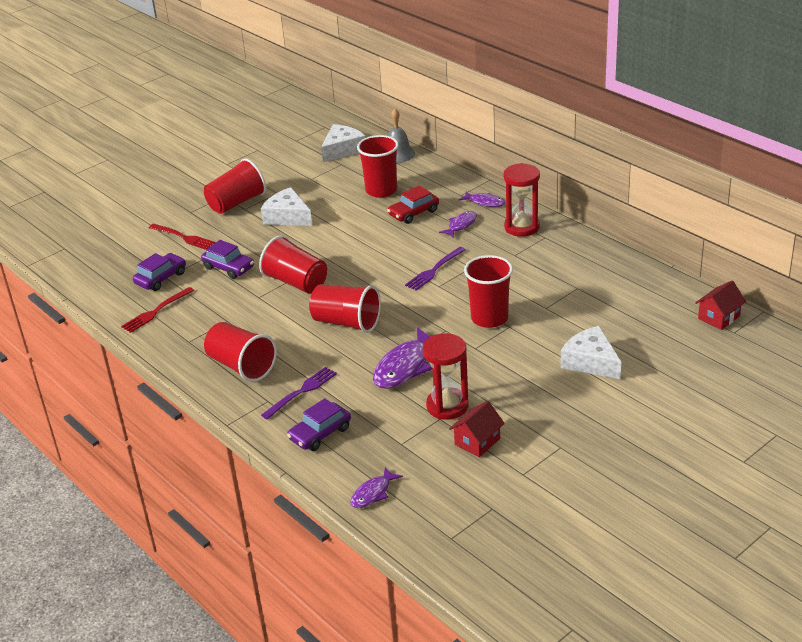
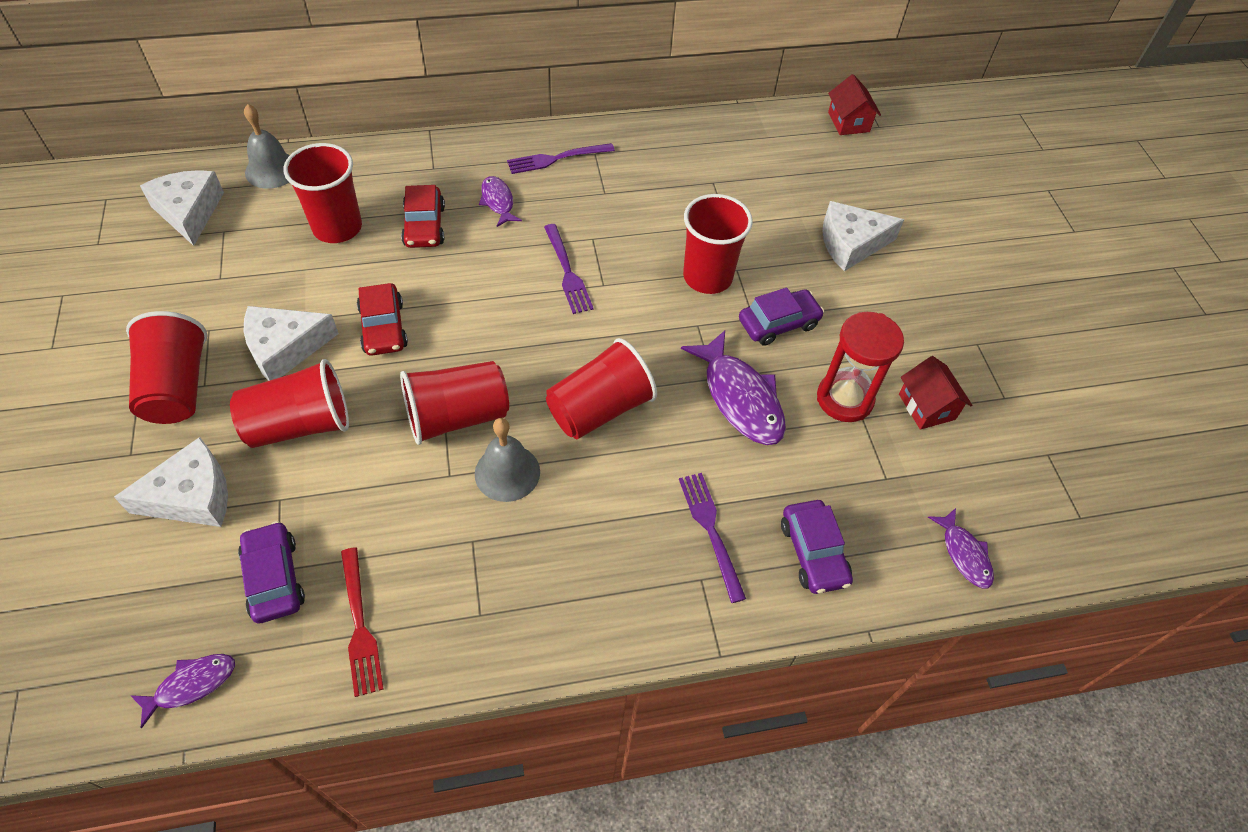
camera: 65 degrees left, 20 degrees up
(183, 237) = (192, 496): red fork -> white cheese
(229, 267) = (339, 476): purple car -> purple car (778, 323)
(241, 366) = (598, 574): red cup -> red cup (300, 424)
(276, 312) = (507, 472): none -> grey bell
(330, 235) = (383, 327): none -> red car
(485, 202) = (473, 158): purple fish -> purple fish (191, 685)
(522, 227) = (557, 159): red hourglass -> purple fork

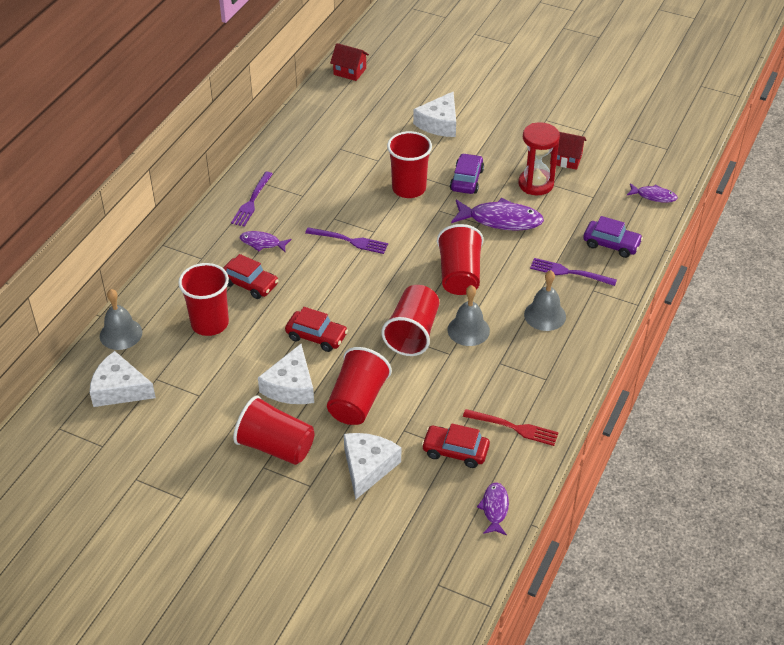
camera: 50 degrees left, 10 degrees down
(274, 578) = (455, 451): purple car -> red car
(603, 546) = (545, 315): none -> grey bell

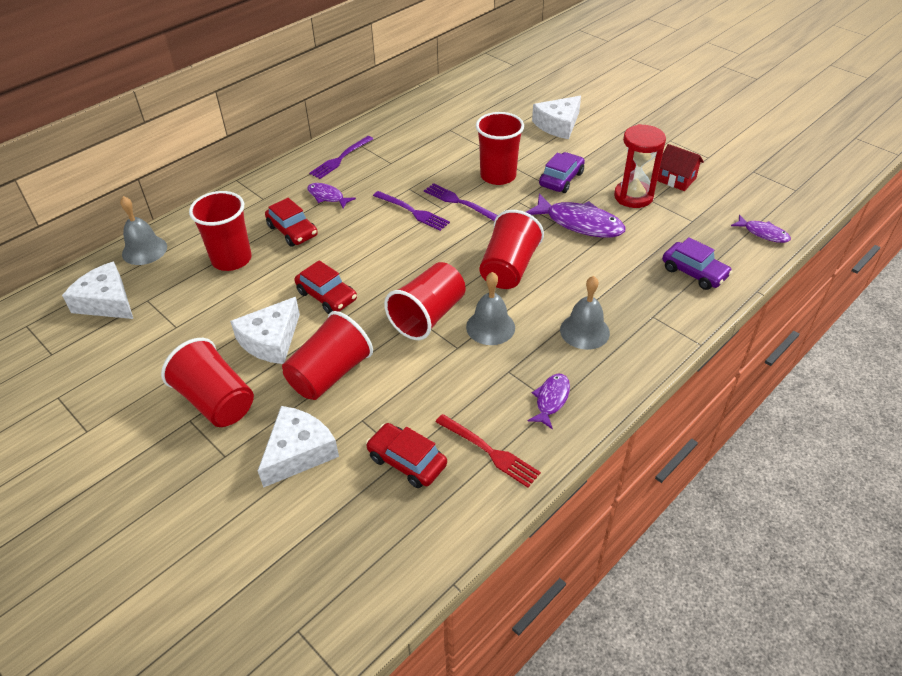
camera: 20 degrees right, 0 degrees up
(349, 71) = (494, 69): red house -> none
(495, 508) = (418, 548): purple fish -> purple fish (551, 400)
(569, 272) = (633, 292): purple fork -> purple fork (459, 202)

